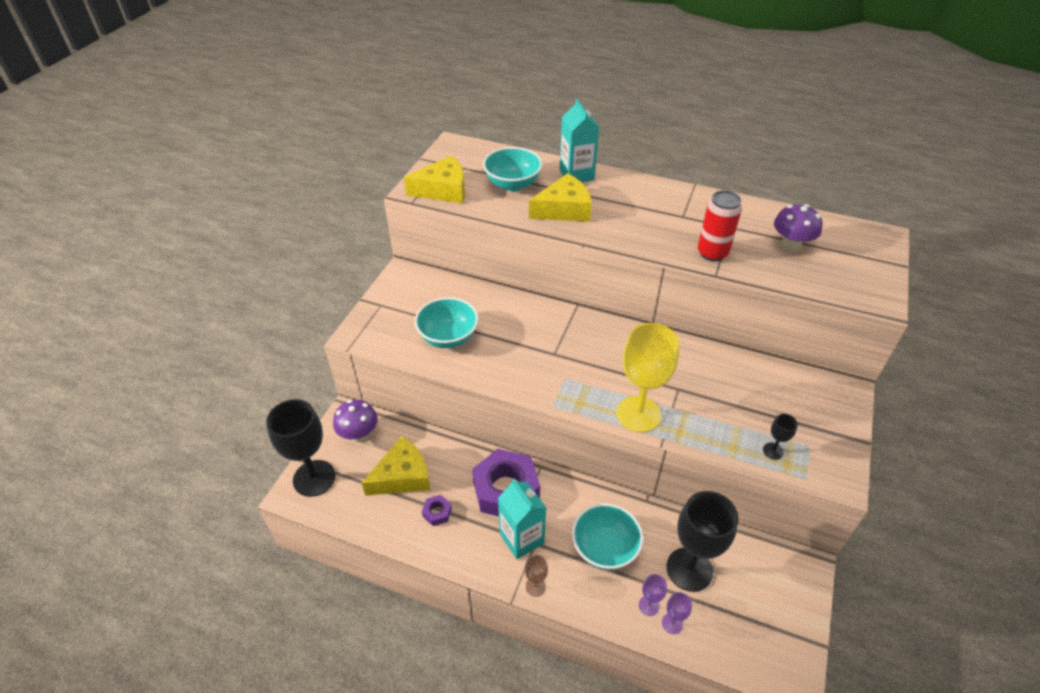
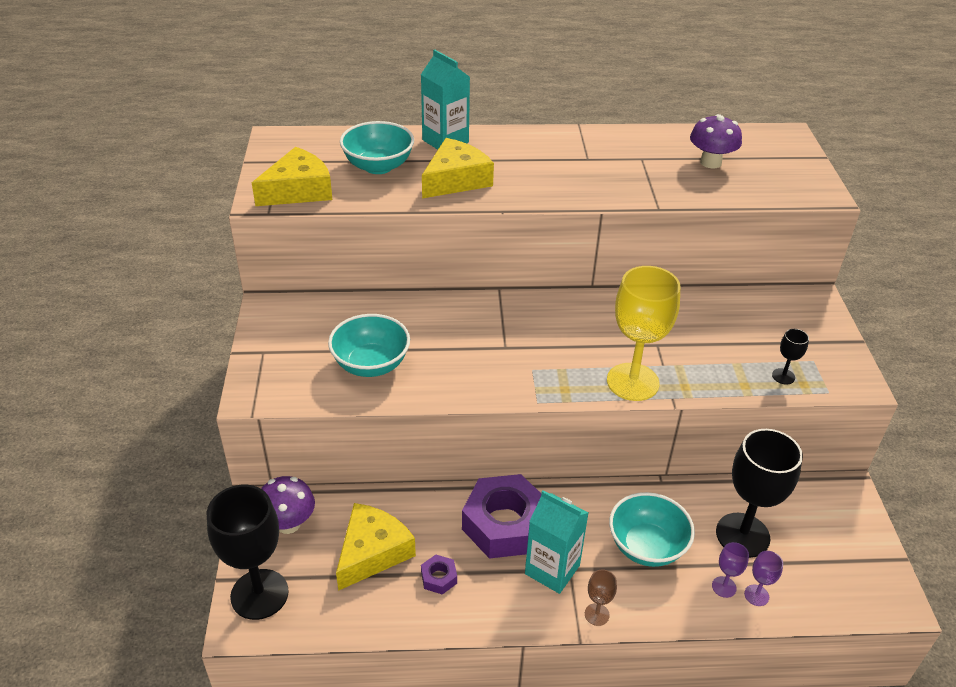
camera: 25 degrees left, 5 degrees down
(712, 253) = (641, 188): red can -> none

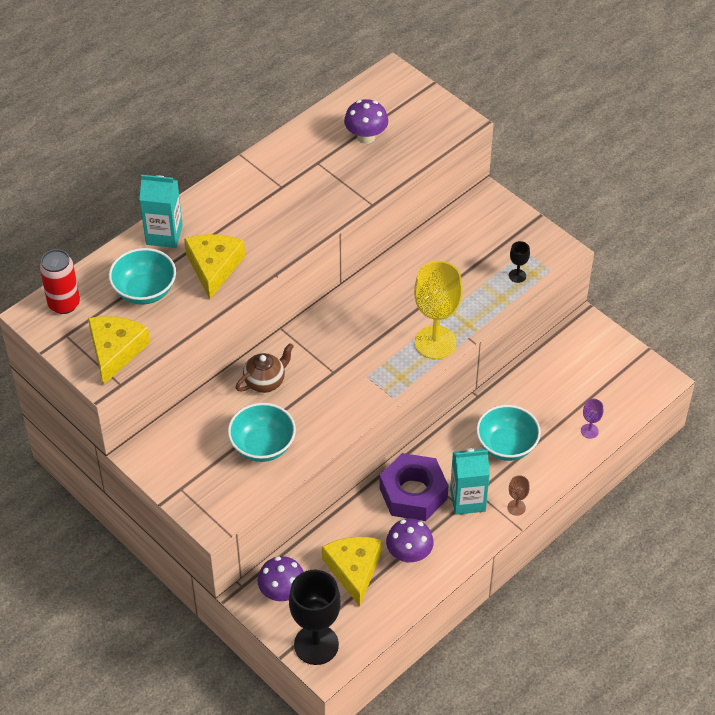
camera: 40 degrees left, 10 degrees up
(307, 143) = (64, 304): none -> red can
(436, 318) = (265, 381): none -> brown teapot
(439, 578) = (409, 554): purple nut -> purple mushroom
(724, 587) = (568, 439): purple goblet -> none
(742, 535) = (552, 398): black goblet -> none

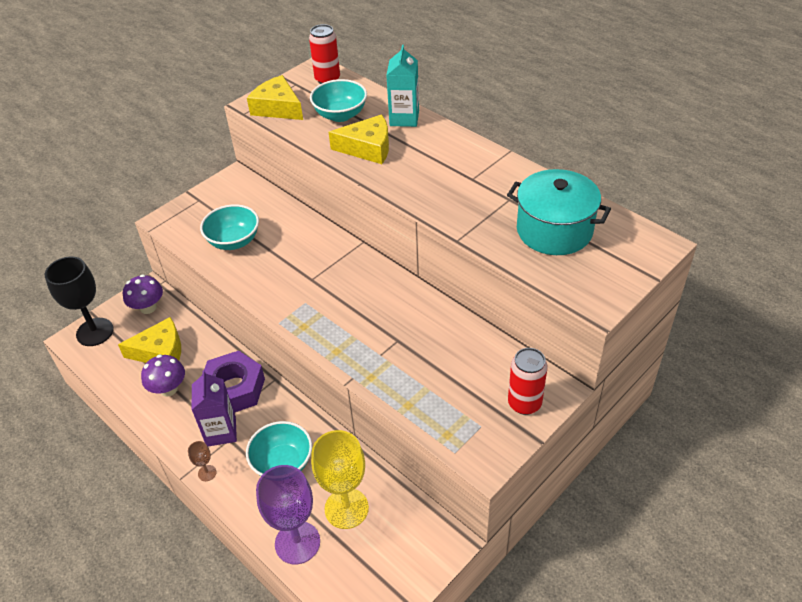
camera: 90 degrees right, 5 degrees down
(115, 351) = (277, 108): yellow cheese -> yellow cheese turned 150 degrees counterclockwise
(265, 381) = (302, 237): brown teapot -> none
(366, 137) = (554, 230): purple mushroom -> turquoise pot
(435, 342) = (346, 351): yellow goblet -> yellow goblet (346, 508)
(467, 500) = (221, 432): turquoise carton -> purple carton
(502, 220) = (524, 403): none -> red can
(517, 276) = (442, 419): black goblet -> none
(589, 431) = (297, 542): purple goblet -> purple goblet, size x2.31

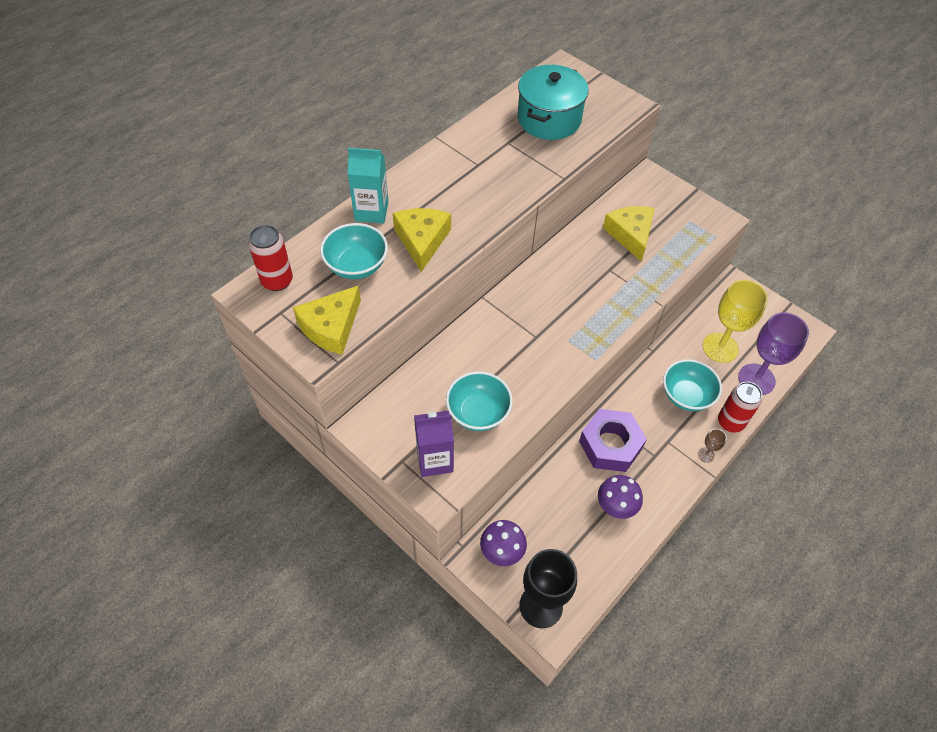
camera: 95 degrees left, 10 degrees up
(160, 351) = (566, 524): yellow cheese -> yellow cheese (630, 235)
(221, 432) = (660, 449): purple carton -> purple carton (435, 460)
(524, 403) = (664, 195): red can -> red can (730, 422)

